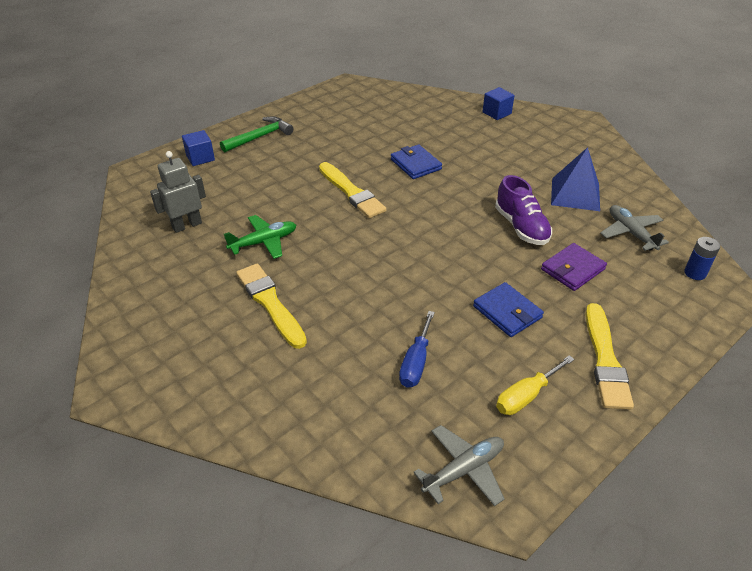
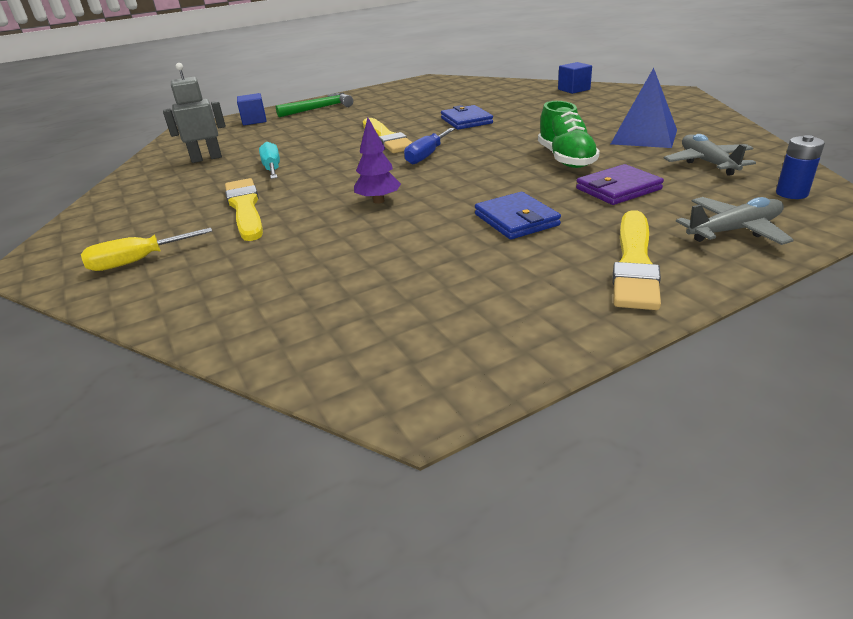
camera: 15 degrees right, 10 degrees down
(264, 242) = (272, 168): green plane -> turquoise screwdriver
(386, 290) = (378, 201): none -> purple tree
(416, 362) = (377, 256): blue screwdriver -> blue screwdriver (427, 156)
(464, 470) = (380, 356): grey plane -> grey plane (734, 230)
(521, 227) = (566, 159): purple shoe -> green shoe
(526, 396) = (505, 291): yellow screwdriver -> yellow screwdriver (137, 261)

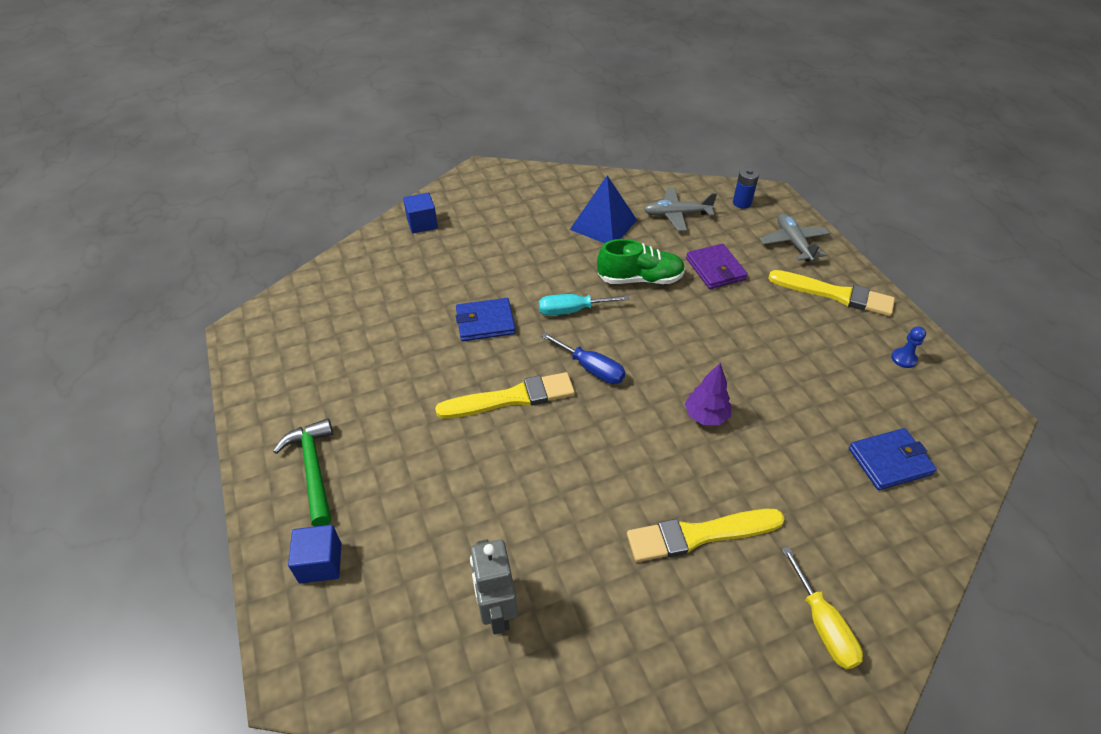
camera: 85 degrees left, 15 degrees up
(272, 168) = (576, 517): turquoise screwdriver -> turquoise screwdriver (572, 310)
(516, 220) = (763, 333): blue wallet -> blue wallet (889, 461)
(518, 318) = (903, 359): none -> blue pawn

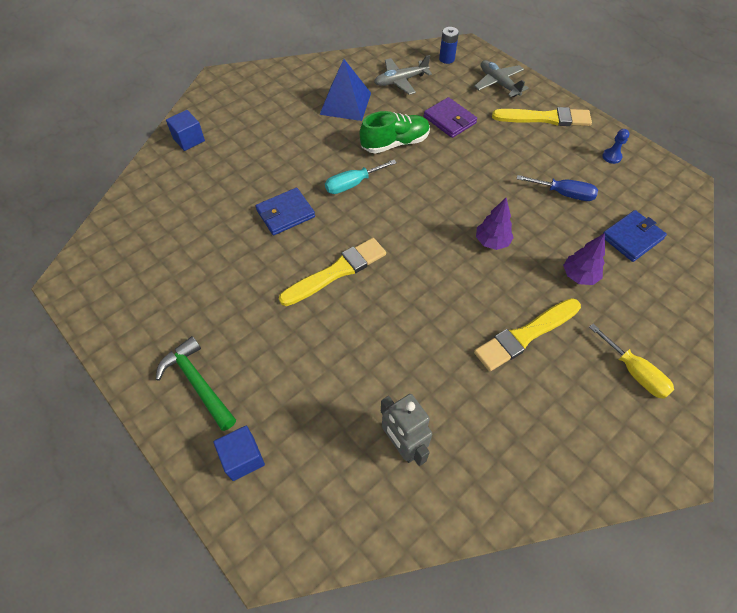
camera: 20 degrees left, 10 degrees up
(591, 368) = (389, 229): blue screwdriver -> blue screwdriver (564, 194)
(799, 486) = (579, 276): none -> purple tree

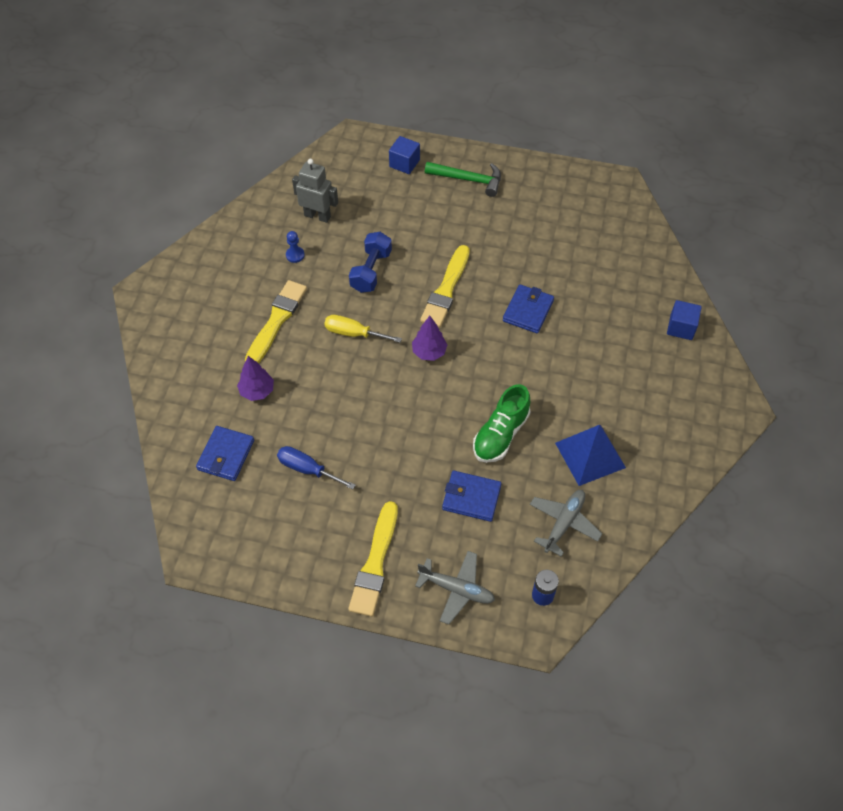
camera: 145 degrees right, 0 degrees up
(352, 184) = (500, 368): turquoise screwdriver -> none
(392, 334) = (371, 271): none -> blue dumbbell
(449, 120) = (471, 497): purple wallet -> blue wallet
(492, 242) = (344, 382): purple tree -> purple tree (429, 352)
(545, 118) = (375, 563): yellow brush -> yellow brush turned 45 degrees counterclockwise
(564, 194) = (307, 469): blue screwdriver -> blue screwdriver turned 45 degrees clockwise
(611, 157) = (280, 547): blue pawn -> blue pawn (295, 255)
(634, 372) = (186, 337): yellow screwdriver -> yellow screwdriver (353, 333)

